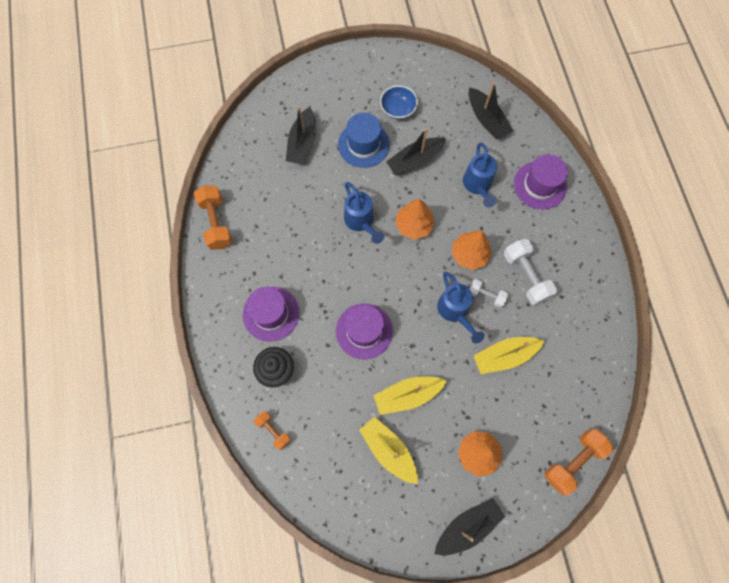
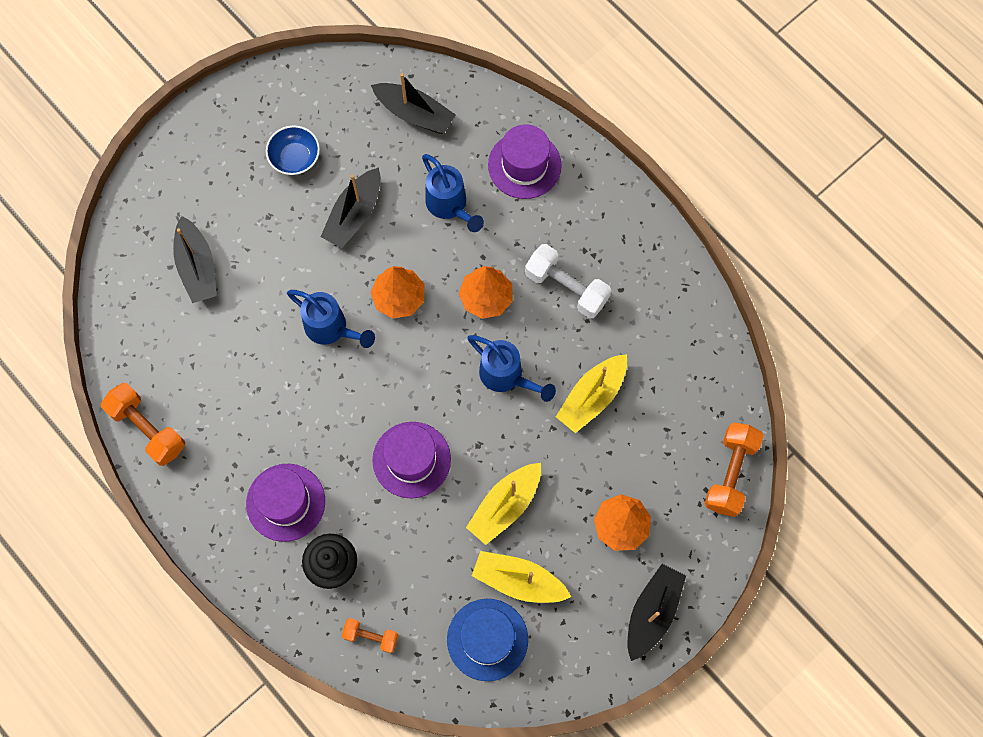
camera: 30 degrees left, 0 degrees up
(363, 144) = (278, 228): blue hat -> blue hat (487, 639)
(486, 295) = (532, 337): white dumbbell -> none

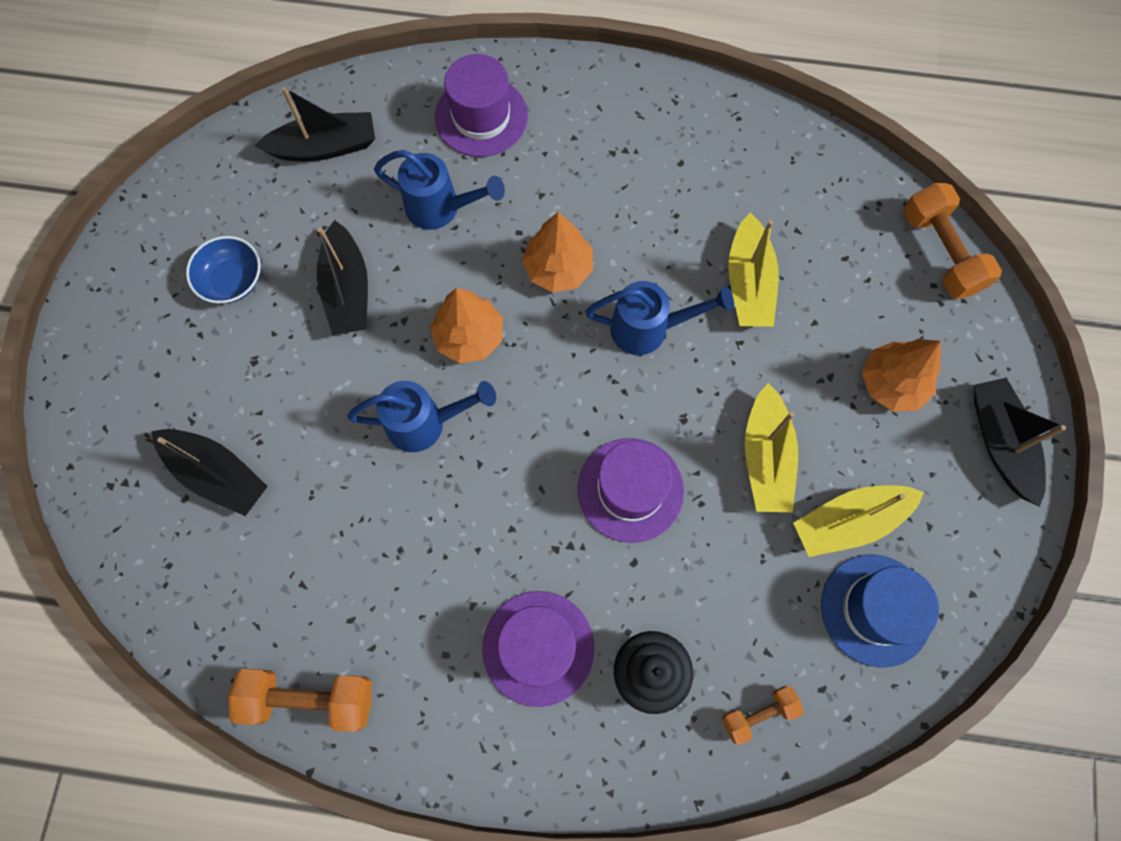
camera: 40 degrees left, 0 degrees up
(566, 287) = (627, 199): white dumbbell -> none

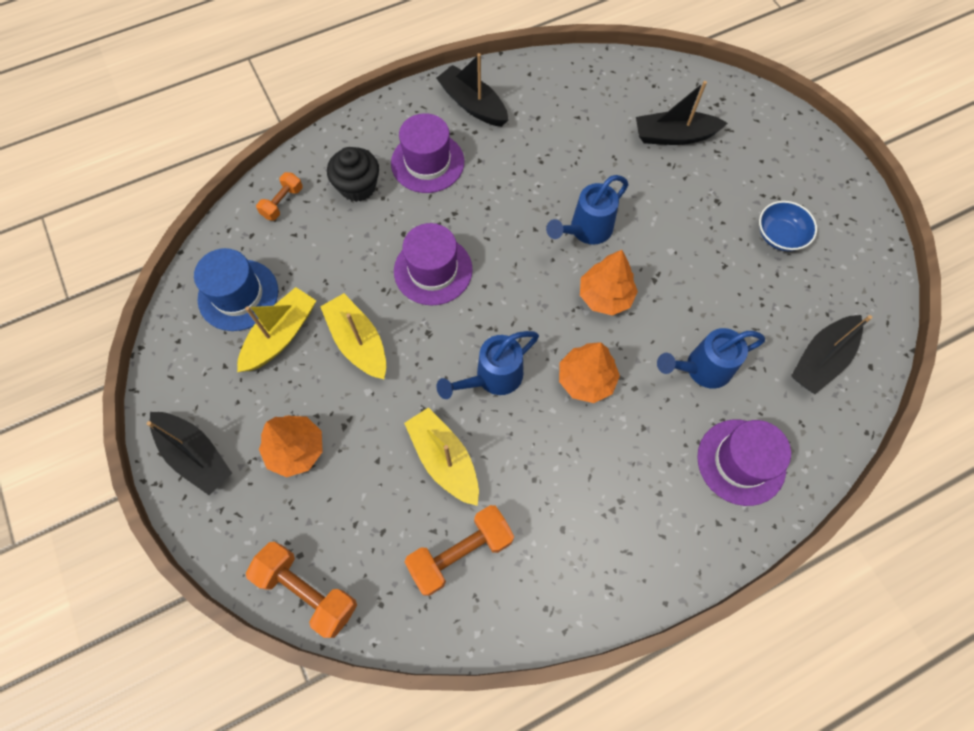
camera: 145 degrees right, 5 degrees down
(310, 698) = (527, 77): orange dumbbell -> orange dumbbell (461, 552)
(347, 290) = (706, 275): black boat -> black boat (473, 104)

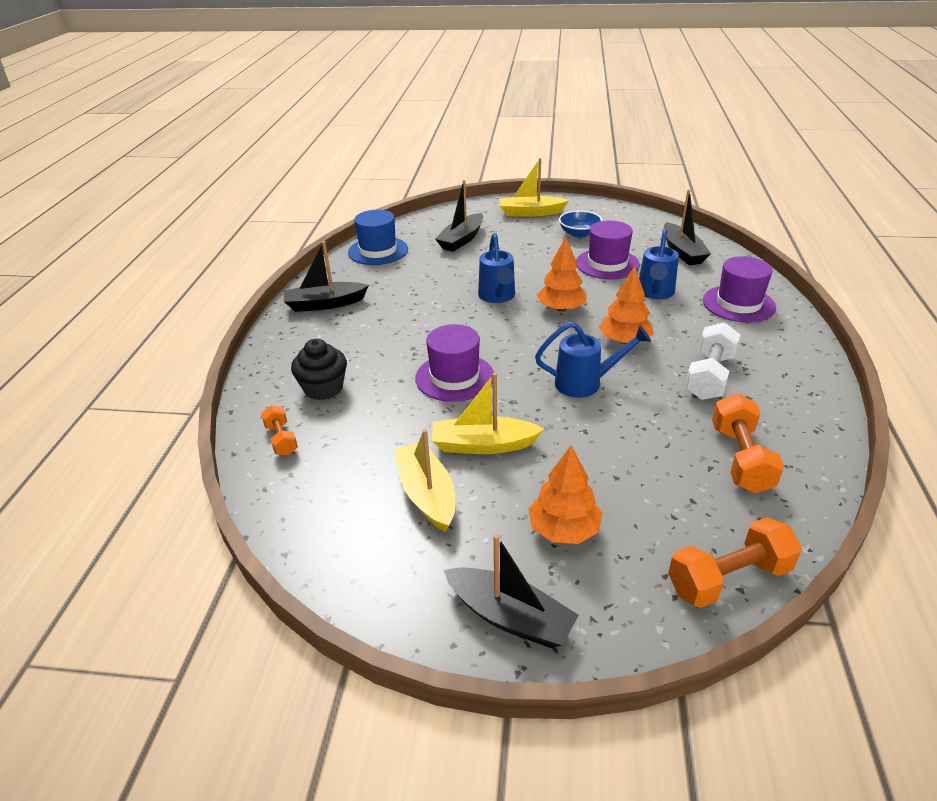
camera: 55 degrees left, 30 degrees down
(196, 455) = (510, 617): black boat -> black boat turned 45 degrees clockwise
(238, 295) = (348, 509): blue hat -> blue hat (378, 251)
(427, 162) = (348, 343): purple hat -> purple hat (607, 264)
(444, 459) = (643, 436): yellow boat -> yellow boat (530, 213)
(492, 378) = (586, 383): blue watering can -> blue watering can turned 90 degrees counterclockwise
(574, 481) = (709, 376): none -> white dumbbell

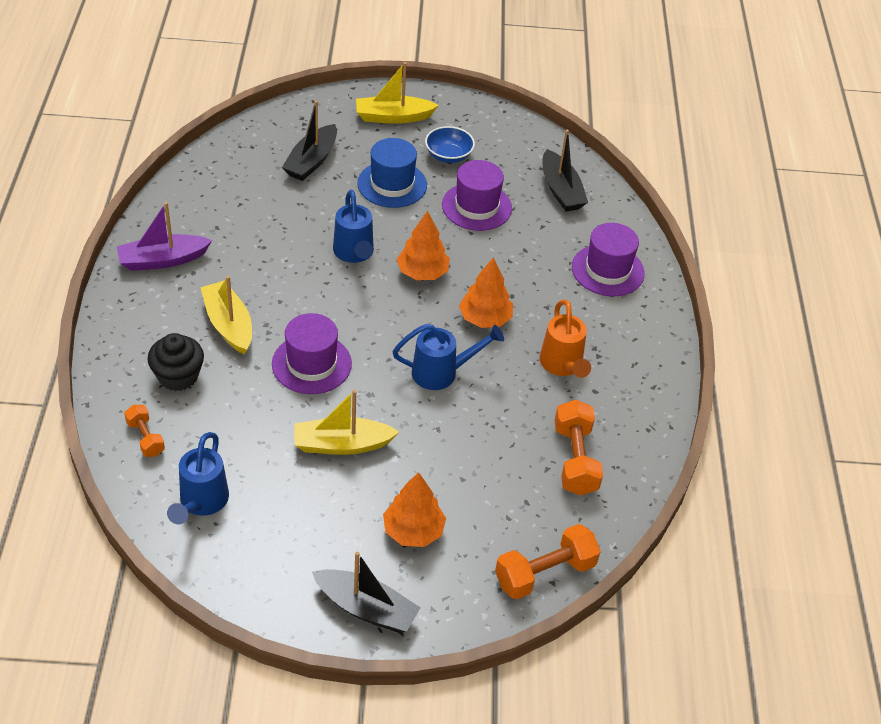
camera: 10 degrees left, 10 degrees up
(325, 304) = (162, 260): black boat -> purple boat
(378, 251) = (214, 177): blue hat -> blue hat (392, 184)
(427, 494) = (291, 497): yellow boat -> yellow boat (228, 324)
(655, 293) = (523, 252): blue watering can -> blue watering can (201, 503)
(709, 376) = (562, 366): white dumbbell -> orange watering can

